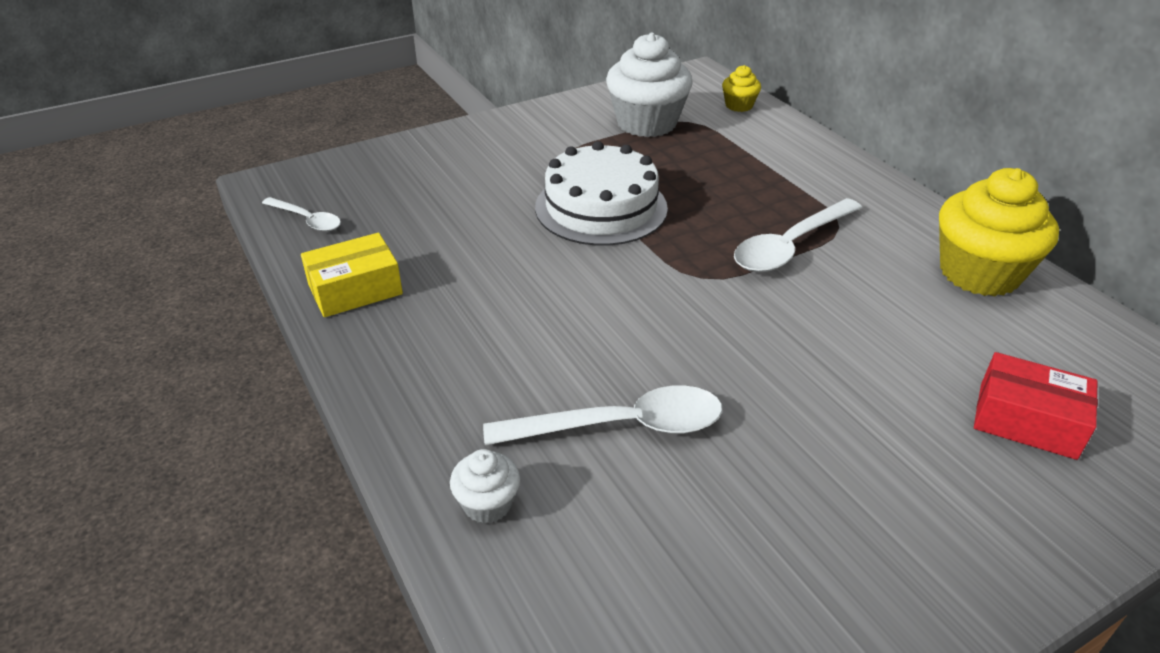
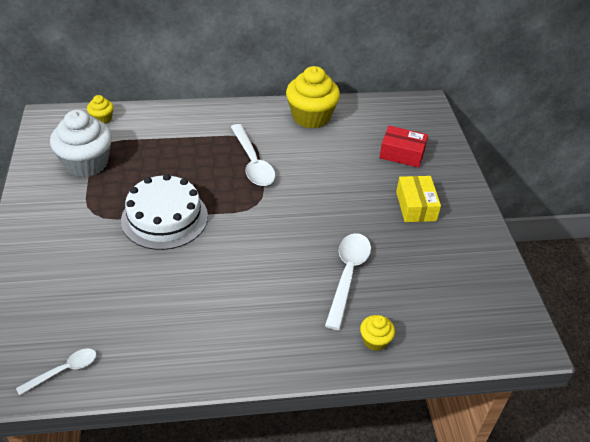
camera: 70 degrees left, 5 degrees up
(355, 289) = (169, 358): yellow box -> yellow box (416, 206)
(487, 504) = (375, 341): white cupcake -> yellow cupcake
(1027, 420) = (402, 154): red box -> red box turned 60 degrees clockwise

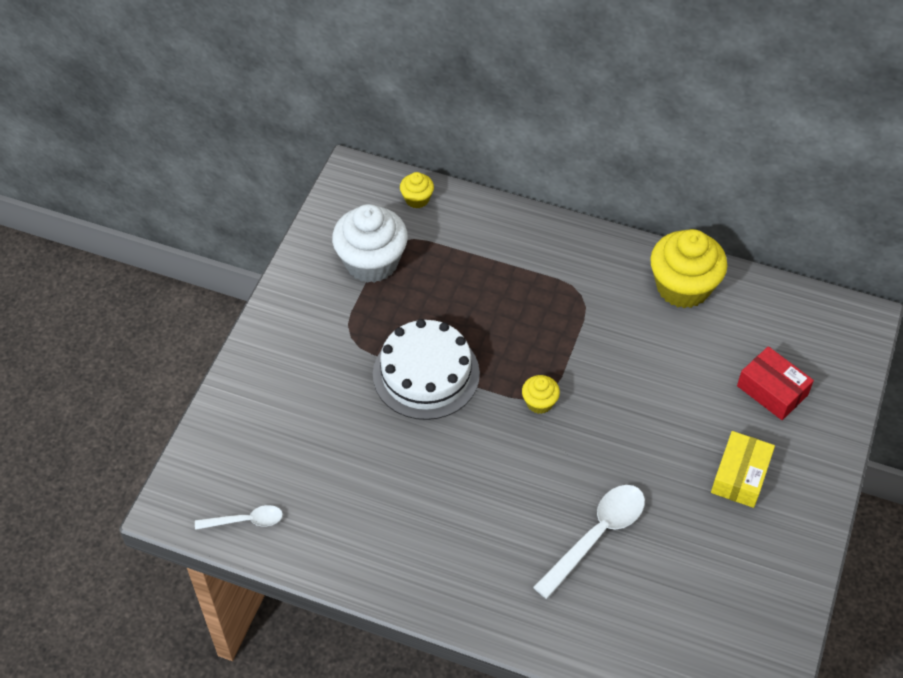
camera: 30 degrees right, 10 degrees up
(252, 162) = (568, 332): white spoon -> none
(375, 341) = (580, 629): yellow cupcake -> yellow cupcake (539, 402)

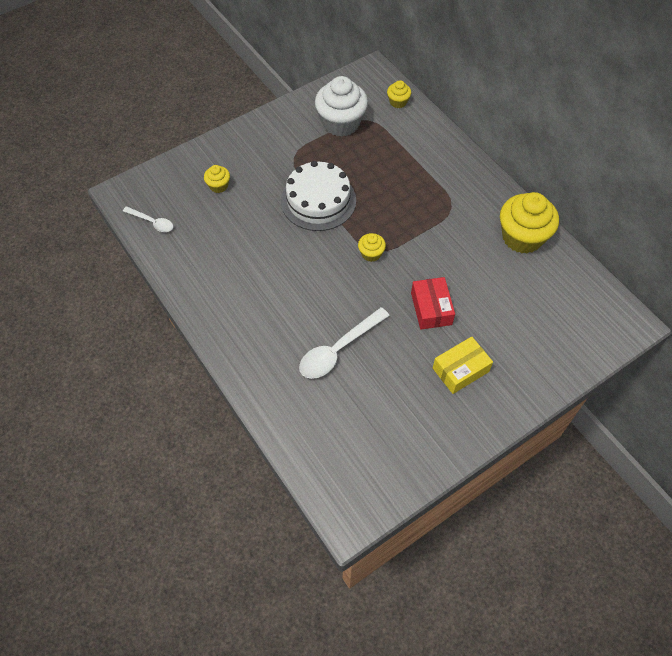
camera: 35 degrees right, 5 degrees up
(289, 425) = (218, 186): none -> yellow cupcake
(596, 536) = (338, 349): white spoon -> white spoon turned 150 degrees clockwise
(772, 390) = (528, 331): red box -> red box (431, 308)

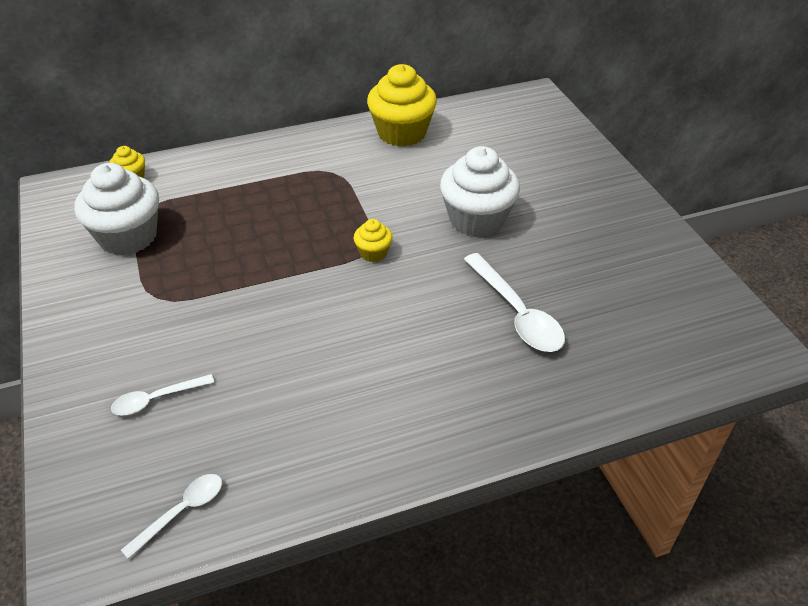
camera: 75 degrees left, 15 degrees down
(218, 186) = (156, 399): yellow cupcake -> white spoon
(318, 200) = (256, 286): white cake -> none
(431, 308) = (477, 219): red box -> white cupcake
(460, 370) = (568, 215): yellow box -> none

